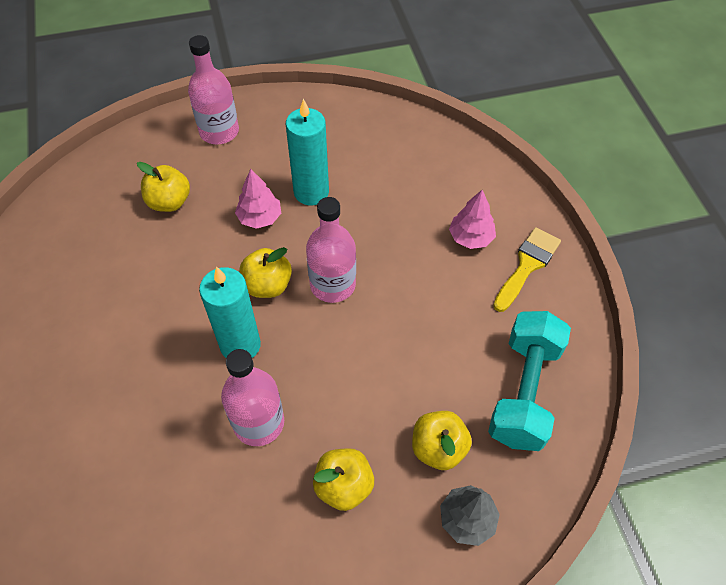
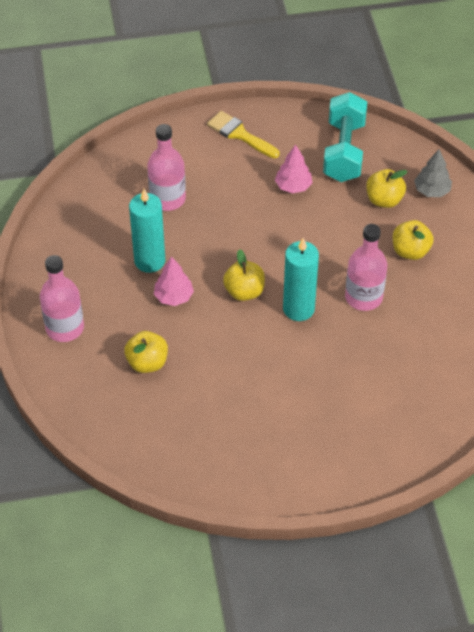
camera: 85 degrees left, 5 degrees down
(332, 285) = (247, 250): pink bottle -> pink bottle (167, 199)
(471, 237) = (210, 163): pink tree -> pink tree (293, 186)
(523, 391) = (344, 151): turquoise dumbbell -> turquoise dumbbell turned 75 degrees clockwise

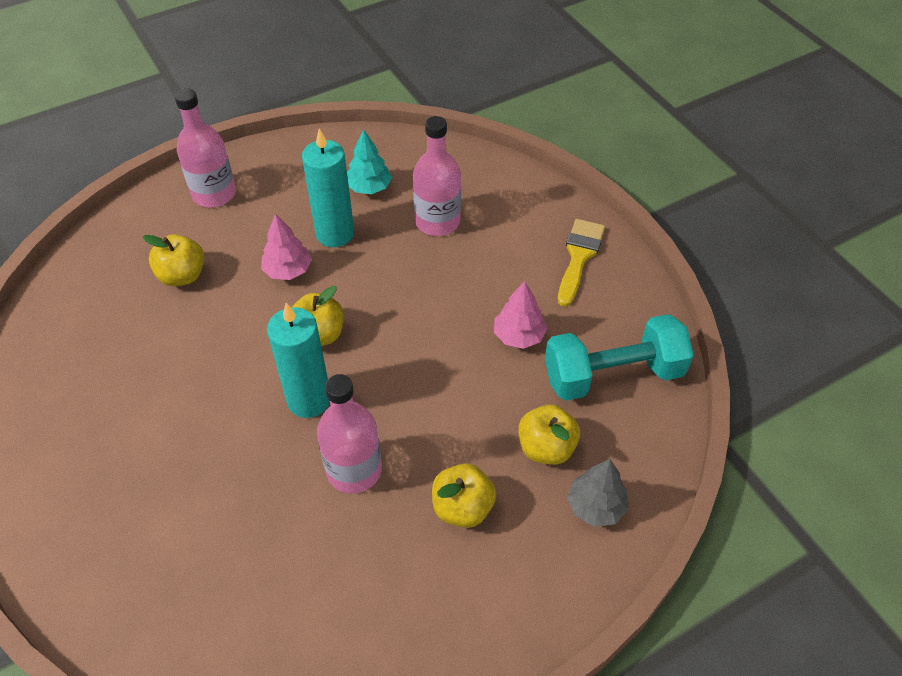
camera: 70 degrees right, 0 degrees up
(110, 229) = (369, 187): none -> turquoise tree

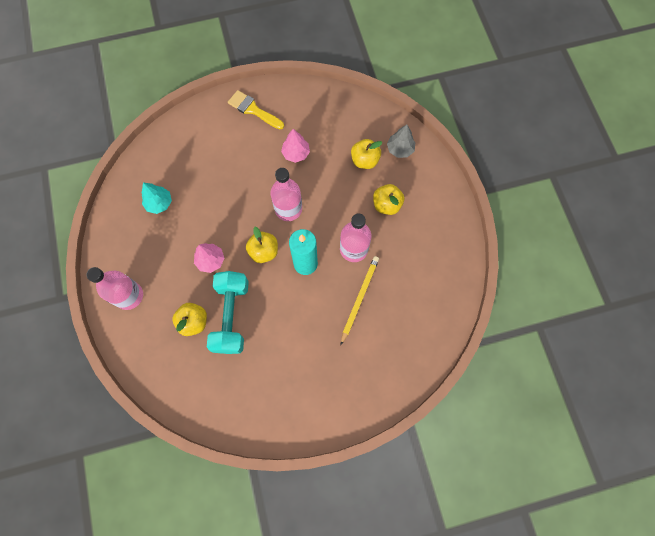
camera: 75 degrees left, 20 degrees up
(255, 501) = (359, 299): none -> yellow pencil
(335, 234) = (190, 229): turquoise candle -> none
(437, 221) = (201, 172): pink bottle -> pink bottle (288, 209)
(613, 375) = (332, 119): turquoise dumbbell -> turquoise dumbbell (231, 316)

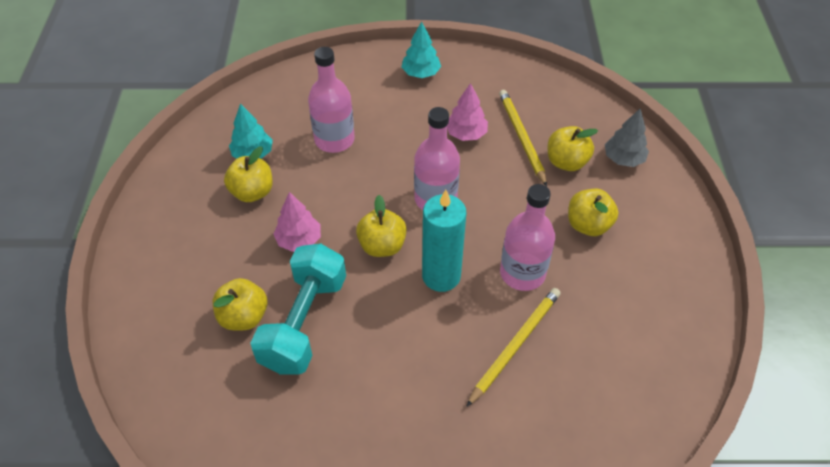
camera: 15 degrees right, 20 degrees down
(129, 296) = (163, 259): pink bottle -> pink bottle (334, 140)
(169, 233) = (252, 192): none -> yellow apple
(253, 110) = (421, 73): yellow brush -> turquoise tree
(332, 148) = (521, 138): none -> yellow pencil

